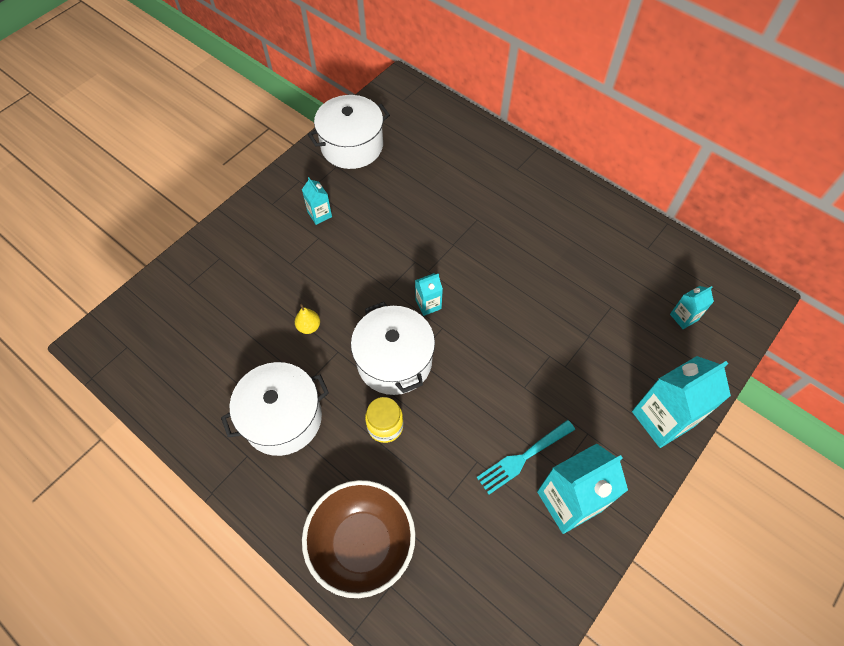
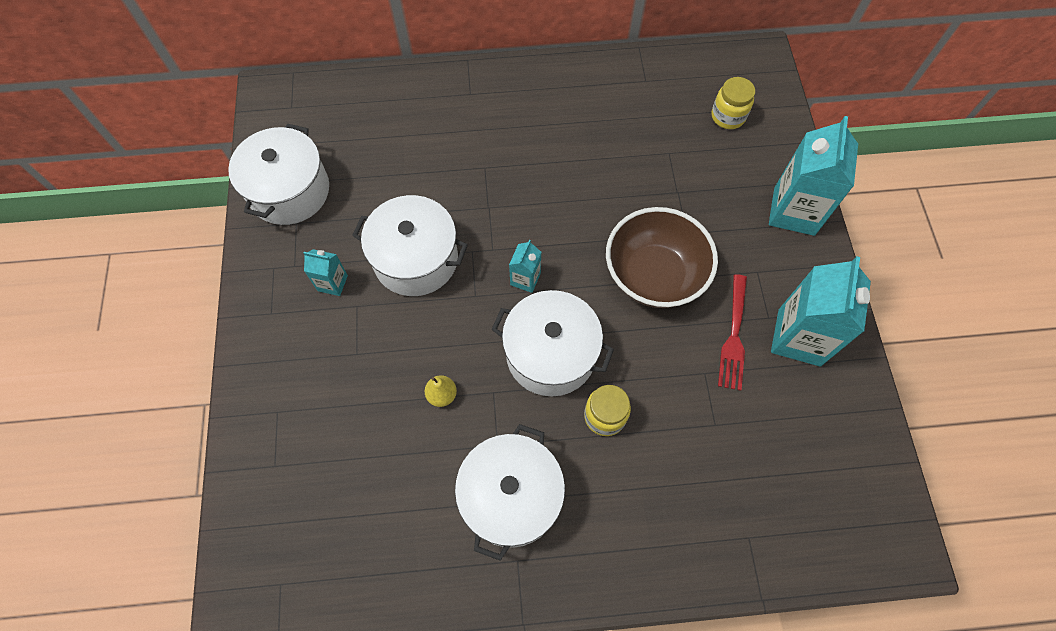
camera: 45 degrees left, 5 degrees up
(362, 544) = (693, 529): brown bowl -> brown bowl (654, 275)
(378, 239) = (416, 259): none -> white pot
(523, 458) = (733, 336): turquoise fork -> red fork
(683, 317) = (728, 116): turquoise carton -> yellow jar

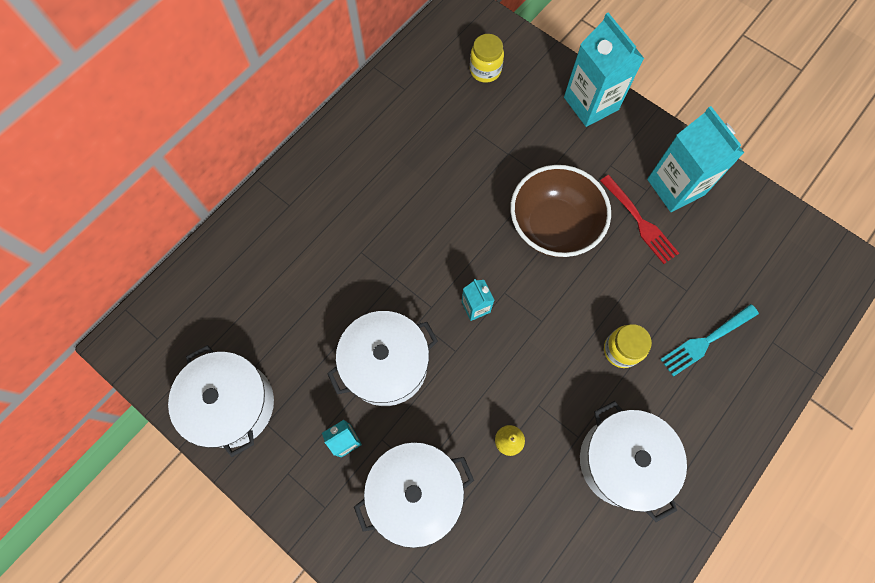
camera: 45 degrees left, 5 degrees up
(550, 354) = (546, 342): white pot -> white pot (415, 493)
(687, 478) = (706, 341): none -> turquoise fork

